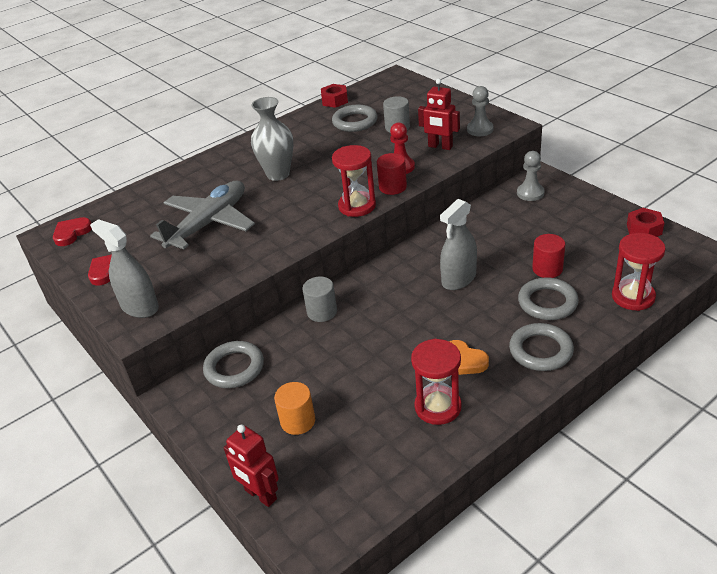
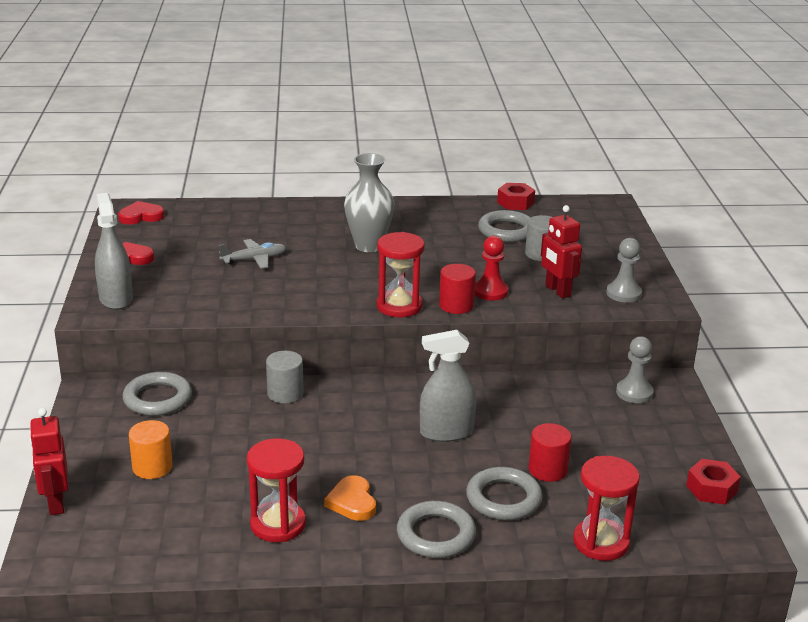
camera: 30 degrees right, 10 degrees down
(209, 223) = (254, 259): grey plane -> grey plane, size x0.51

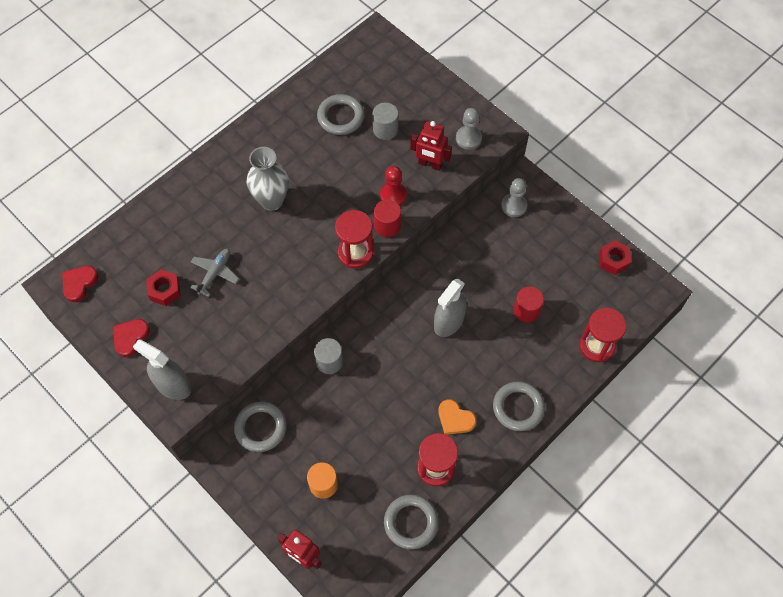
camera: 40 degrees left, 35 degrees up
(503, 499) = (525, 352): grey ring -> grey ring (411, 522)
(515, 203) = (315, 77): red nut -> red nut (164, 290)

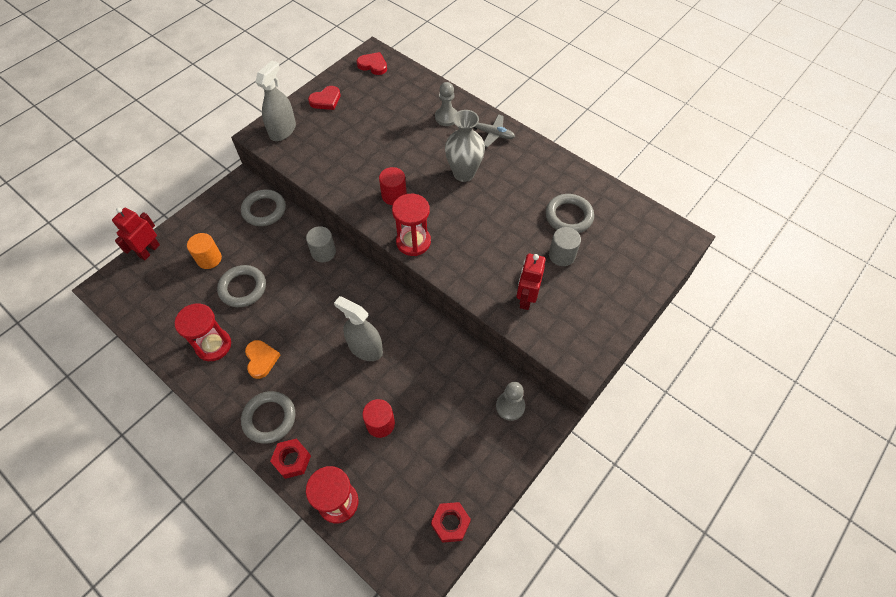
camera: 85 degrees right, 5 degrees down
(130, 337) = (326, 100): red heart -> red heart turned 120 degrees clockwise
(164, 290) = (368, 114): red nut -> red nut (292, 460)
(215, 273) = (386, 143): grey plane -> grey plane (491, 134)
(387, 226) = (446, 265): red cylinder -> red cylinder (394, 195)
(393, 195) = (483, 268): red pawn -> none
(411, 522) = (165, 328): grey ring -> grey ring (243, 288)
(455, 419) = (261, 359): orange heart -> orange heart turned 135 degrees clockwise
(468, 138) = (567, 334): grey pawn -> grey pawn (446, 117)

